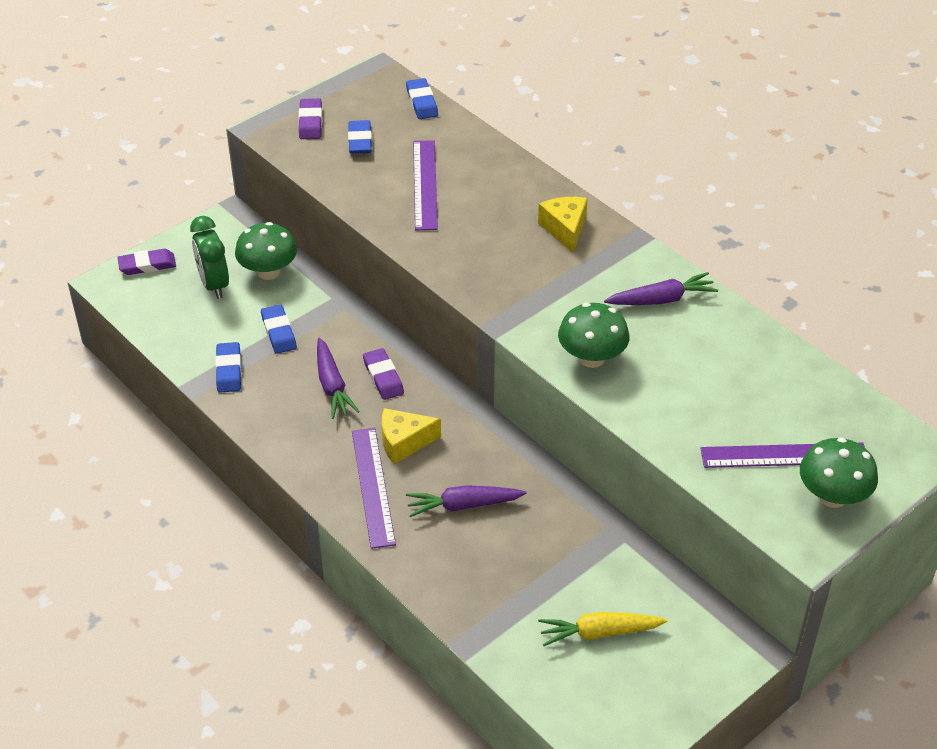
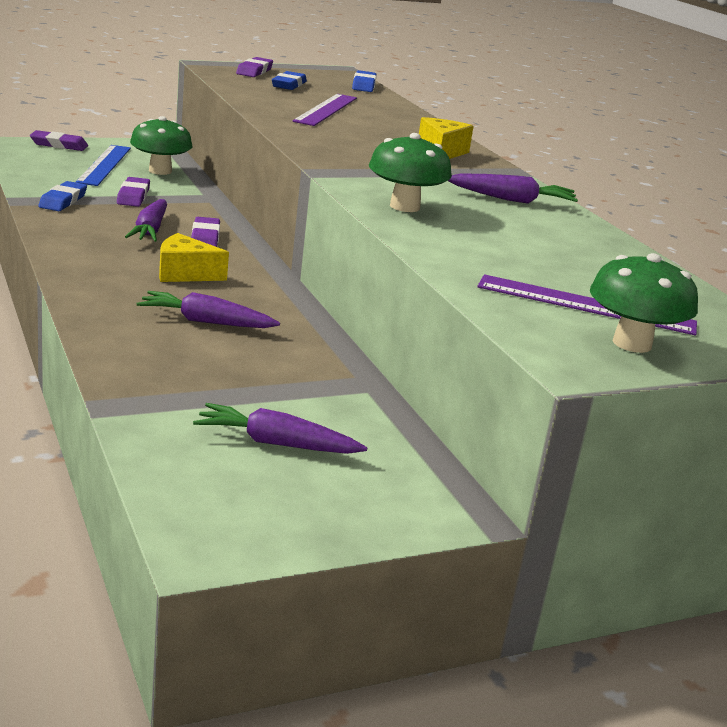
camera: 15 degrees right, 20 degrees down
(214, 285) = (104, 165): green clock -> blue ruler
(278, 332) = (133, 196): blue eraser -> purple eraser
(373, 486) = (123, 287): purple ruler -> none
(599, 633) = (276, 443): yellow carrot -> purple carrot

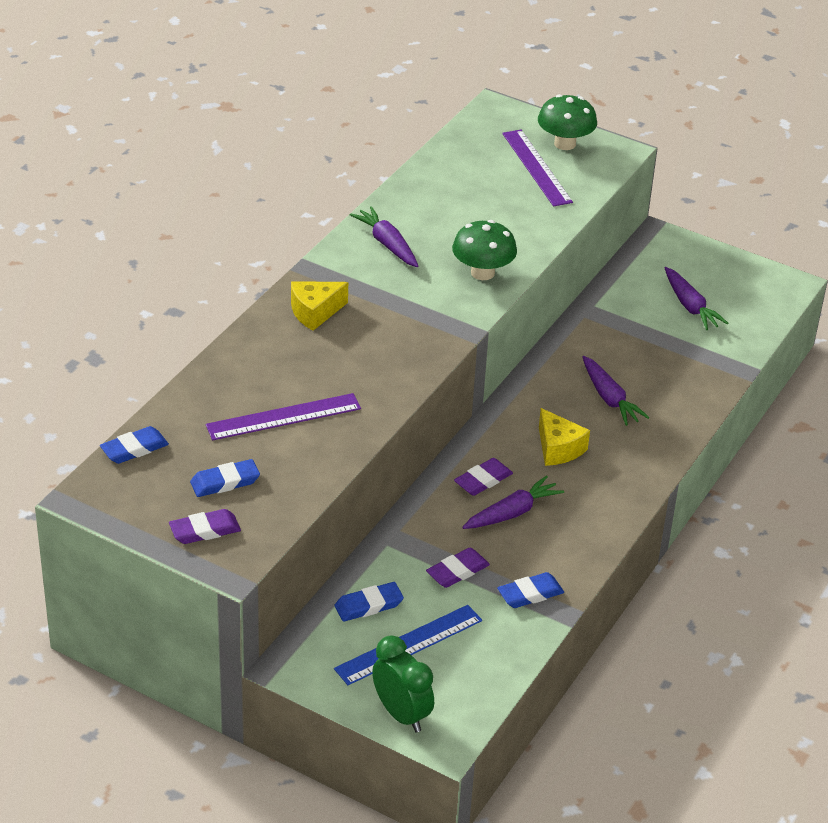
camera: 125 degrees left, 15 degrees up
(59, 145) = (401, 714): purple eraser -> green clock
(160, 171) = (368, 605): green mushroom -> blue eraser

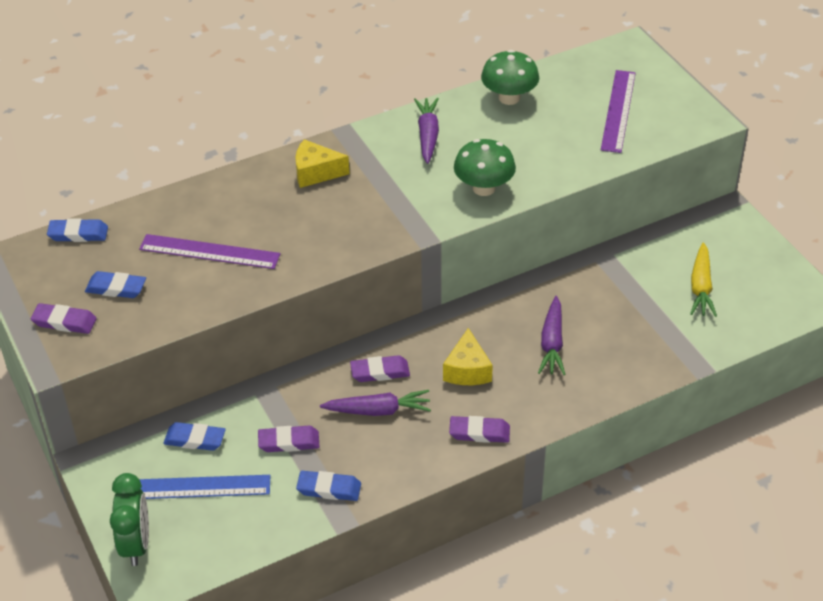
camera: 35 degrees right, 5 degrees up
(565, 144) = (663, 97): green mushroom -> green mushroom (509, 98)
(615, 495) = (479, 432): none -> purple eraser
(690, 306) = (701, 287): purple carrot -> yellow carrot

